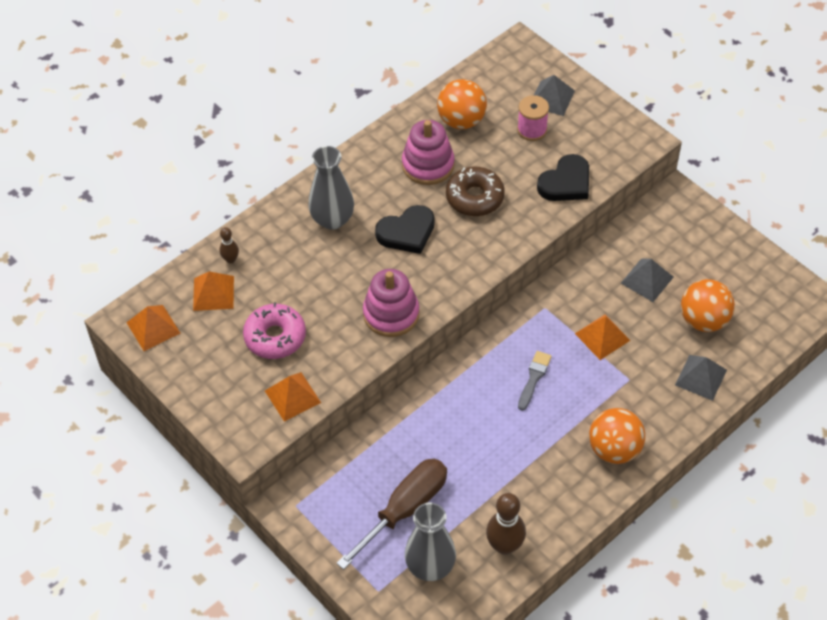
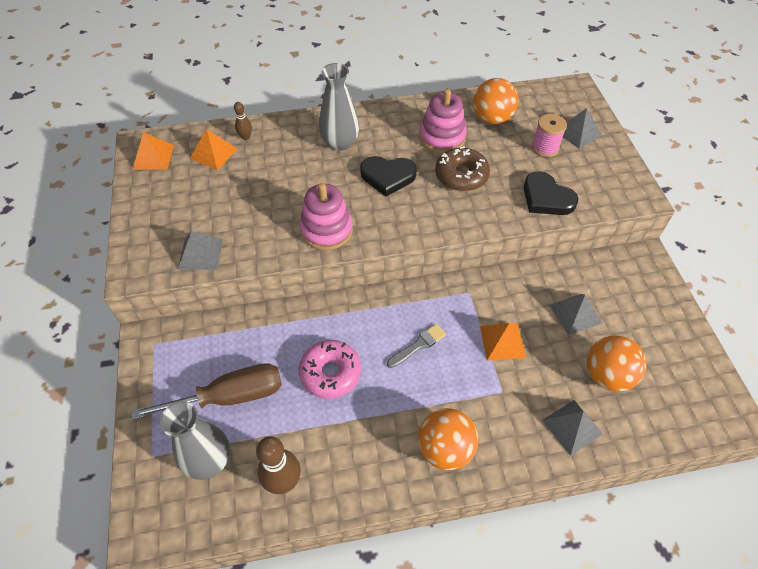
camera: 30 degrees right, 0 degrees up
(275, 337) = (227, 204): pink donut -> pink donut (330, 373)
(292, 396) = (200, 254): orange pyramid -> grey pyramid
(566, 182) = (546, 198): black heart -> black heart turned 60 degrees clockwise

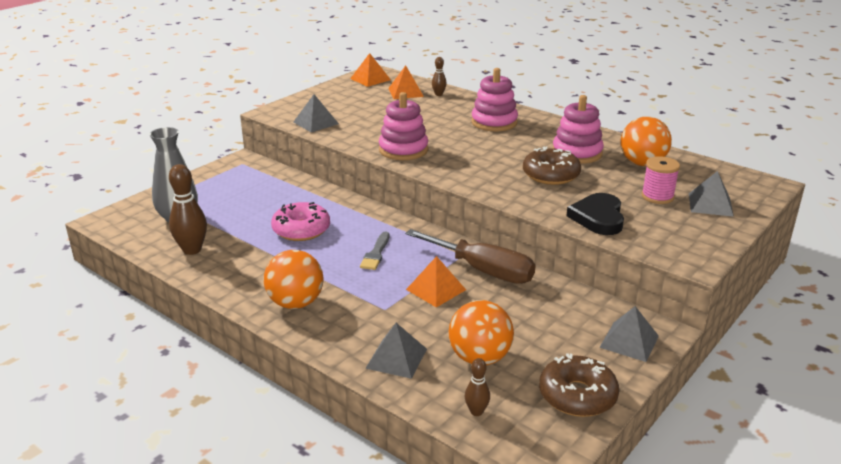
camera: 50 degrees right, 25 degrees down
(230, 397) = (234, 204): brown screwdriver -> brown screwdriver (483, 270)
(340, 143) = (494, 122): grey vase -> pink stacking toy
(388, 176) = (494, 150): black heart -> none
(418, 345) = (376, 253): grey brush -> grey brush turned 90 degrees clockwise
(575, 314) = (523, 315): grey pyramid -> grey pyramid (629, 341)
(665, 420) = (476, 411): none -> brown bowling pin
(683, 351) = (577, 395): none -> brown donut

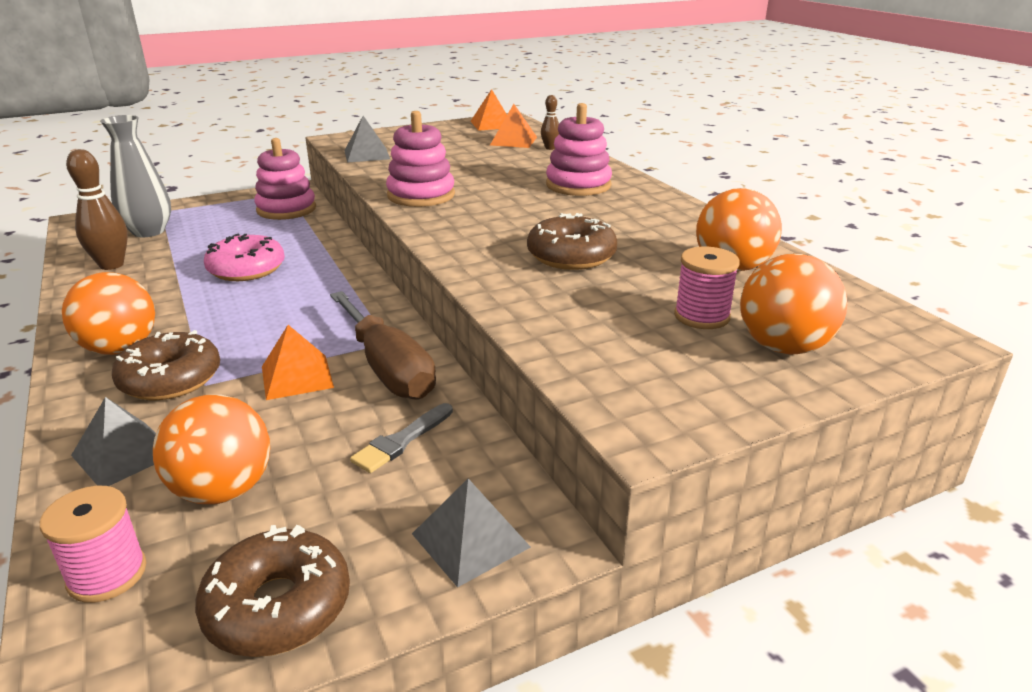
camera: 25 degrees right, 0 degrees up
(360, 312) = (170, 379): none -> brown donut
(376, 253) = (288, 314): grey brush -> grey brush (401, 441)
(476, 411) = (107, 574): brown bowling pin -> pink spool
(577, 153) = (646, 237): pink stacking toy -> pink stacking toy (286, 209)
(598, 218) = (566, 325): black heart -> none
(710, 204) = (783, 347): grey pyramid -> orange ball

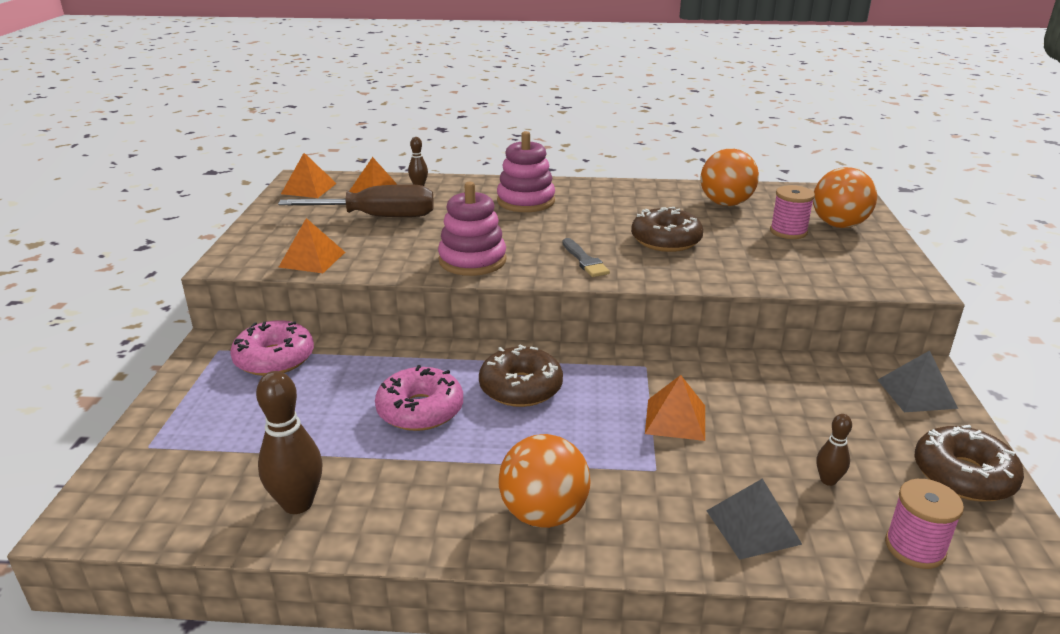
camera: 60 degrees left, 0 degrees up
(149, 231) = (214, 464): grey vase -> none
(170, 379) = (634, 487): brown donut -> brown donut (521, 388)
(223, 490) = (828, 480): orange ball -> brown bowling pin
(286, 209) = (274, 359): pink stacking toy -> pink donut
(366, 154) = (312, 259): grey pyramid -> orange pyramid
(388, 368) = (690, 375): brown screwdriver -> brown screwdriver (378, 217)
(401, 441) = (797, 392): grey brush -> grey brush (584, 260)

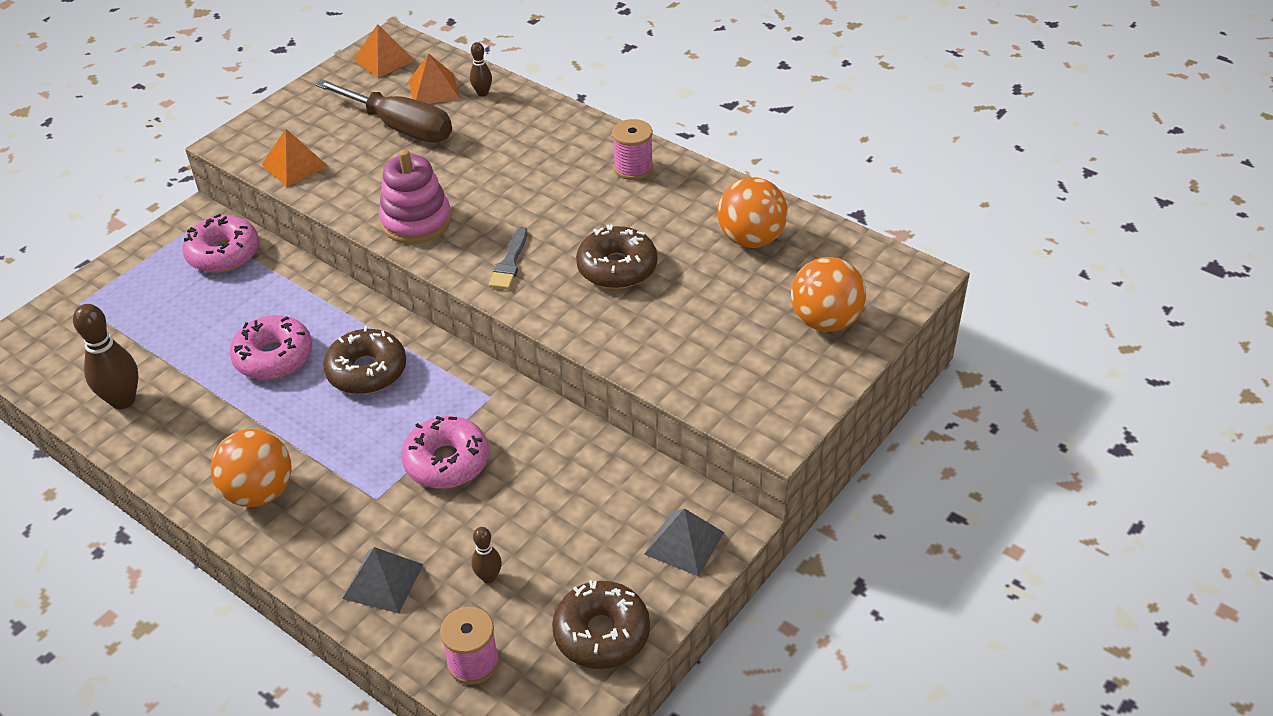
camera: 35 degrees right, 15 degrees up
(526, 201) = (555, 155): pink stacking toy -> none
(675, 419) = (447, 461): orange pyramid -> pink donut
(788, 232) = (756, 307): pink spool -> pink spool (633, 168)

